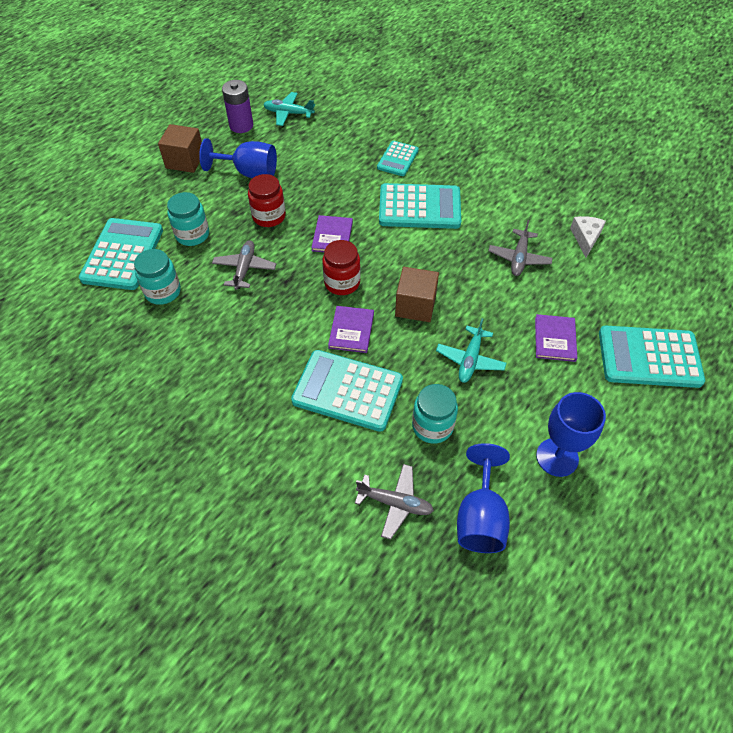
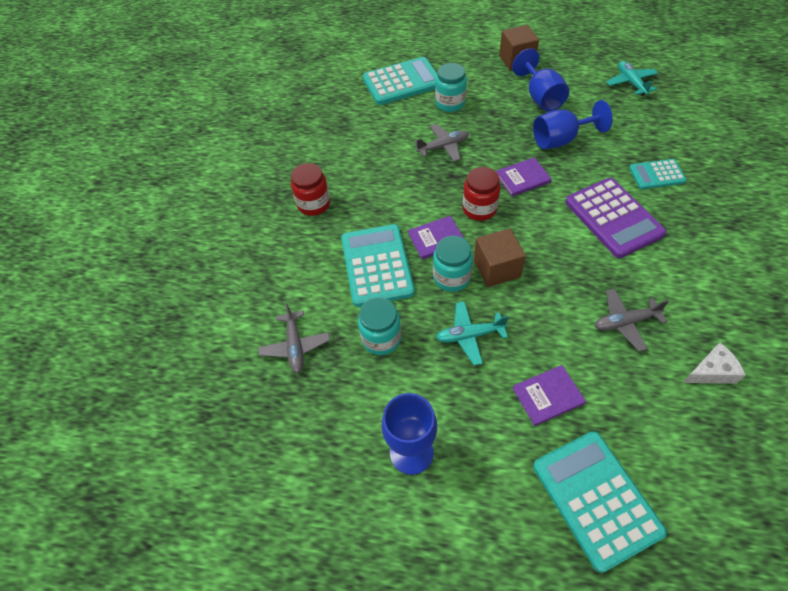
camera: 65 degrees right, 0 degrees up
(163, 292) = (387, 118): turquoise jar -> turquoise jar (451, 277)
(241, 125) = (585, 66): purple battery -> none
(269, 216) = (507, 132): red jar -> red jar (314, 204)
(419, 207) = (613, 218): turquoise calculator -> purple calculator
(480, 517) = (315, 413): blue goblet -> blue goblet (561, 140)

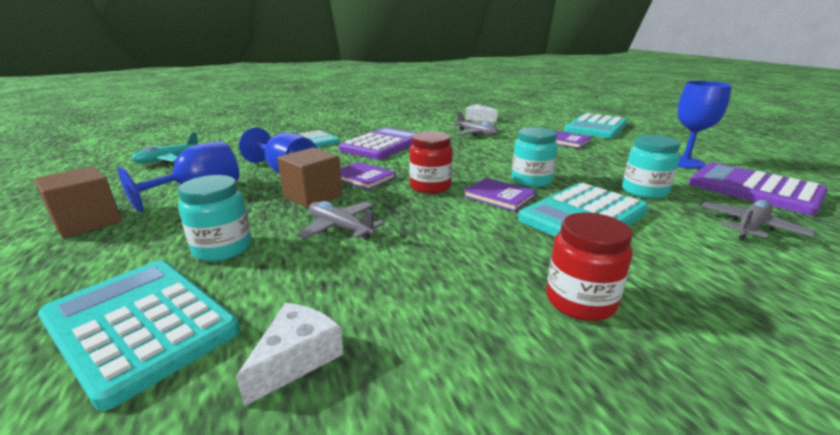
camera: 125 degrees left, 30 degrees down
(326, 431) = (754, 189): none -> purple calculator
(352, 116) = (296, 358): none -> white cheese
(469, 335) = (570, 164): turquoise plane -> none
(497, 268) = (492, 168): brown cube -> brown cube (313, 196)

